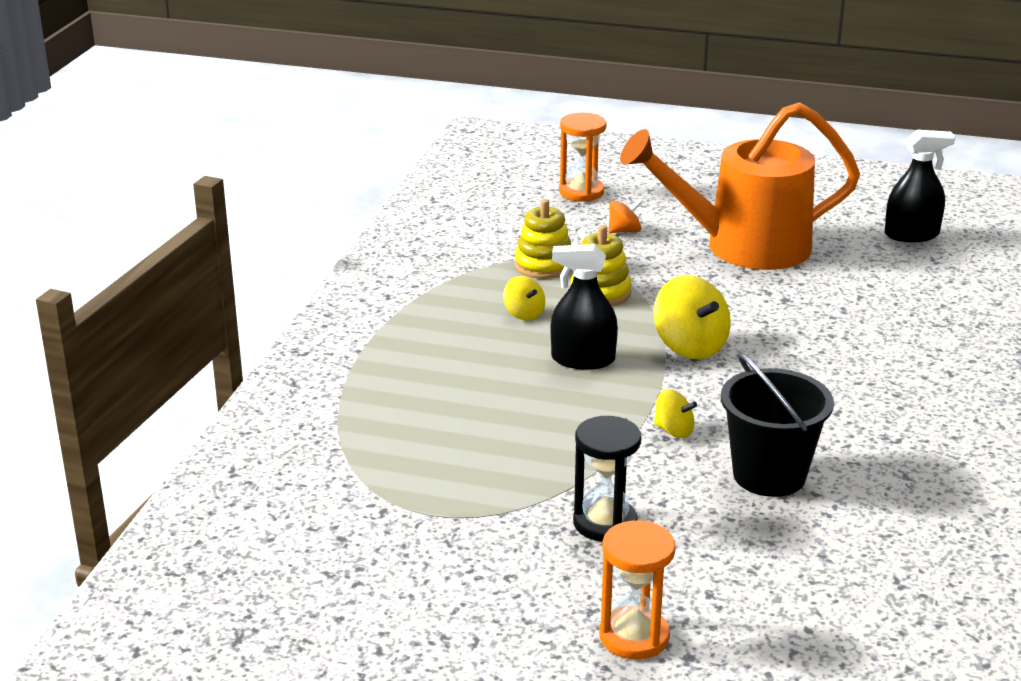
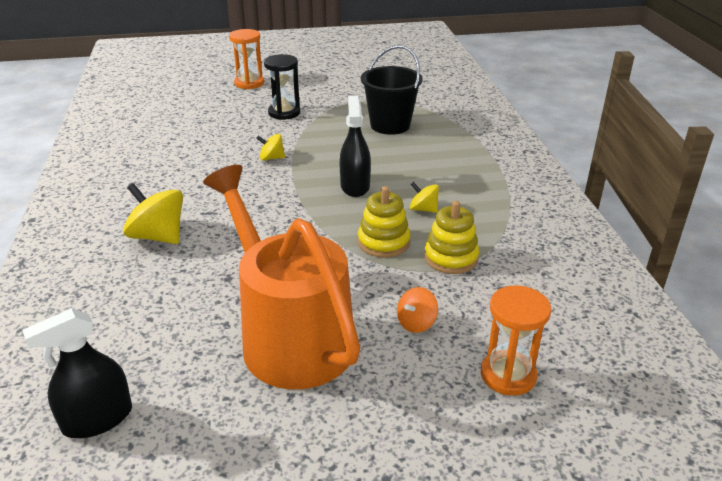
camera: 155 degrees right, 5 degrees up
(583, 359) = (355, 186): black spray bottle -> black spray bottle turned 75 degrees counterclockwise
(690, 346) = (288, 213): yellow spinning top -> yellow spinning top (158, 236)
(742, 247) = (289, 335): orange watering can -> orange watering can turned 90 degrees counterclockwise
(769, 475) = (207, 148): black bucket -> black bucket (390, 125)

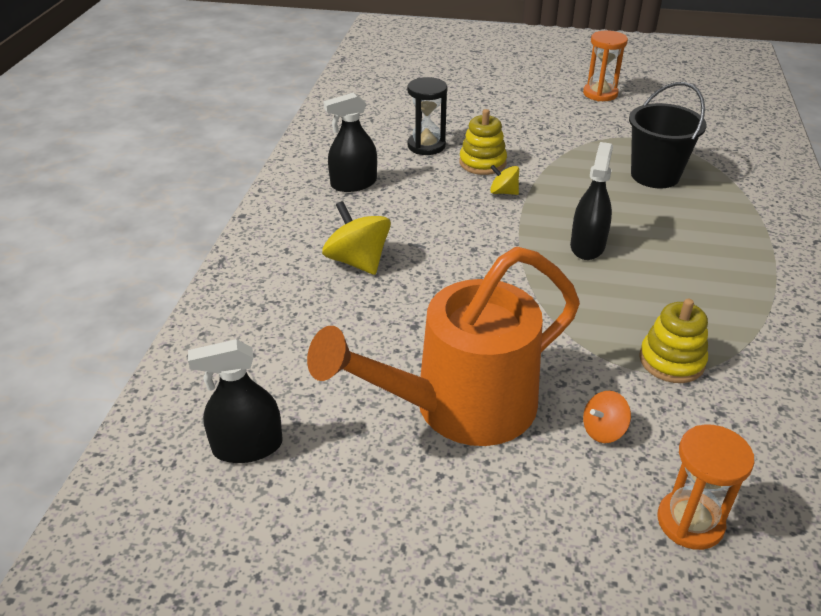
camera: 20 degrees right, 5 degrees up
(134, 174) = (353, 184): none -> black spray bottle
(249, 83) = (506, 93): orange hourglass -> orange hourglass (600, 94)
(284, 113) = (535, 137): black hourglass -> black hourglass (426, 146)
(289, 335) = (458, 407): orange watering can -> orange watering can turned 105 degrees counterclockwise
(383, 242) = (598, 323): yellow stacking toy -> yellow stacking toy (482, 163)
(423, 209) = (659, 292): yellow spinning top -> none

